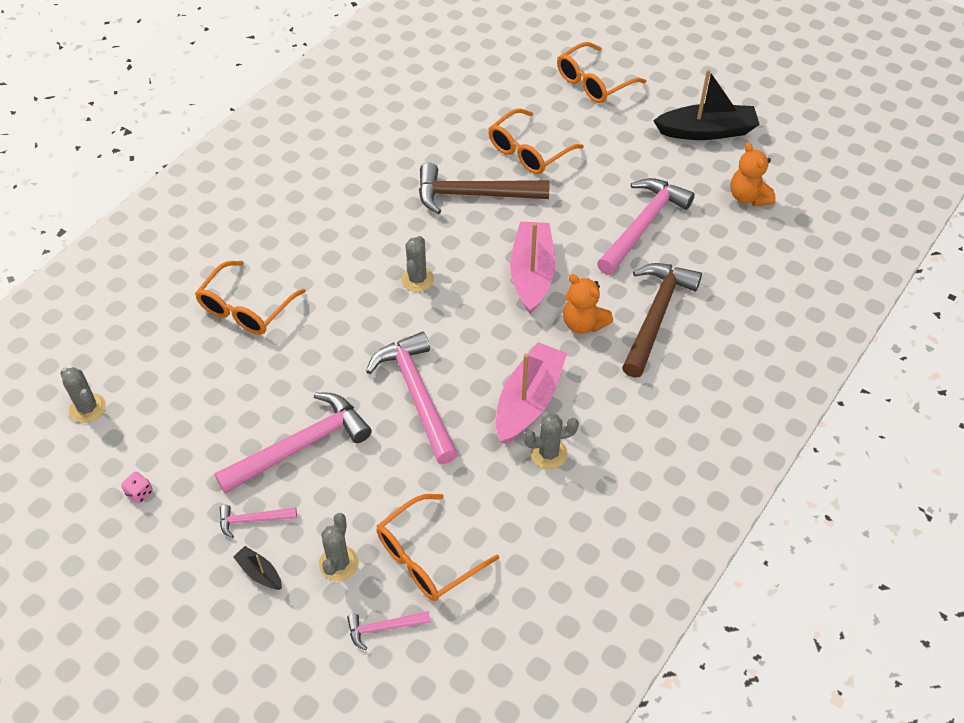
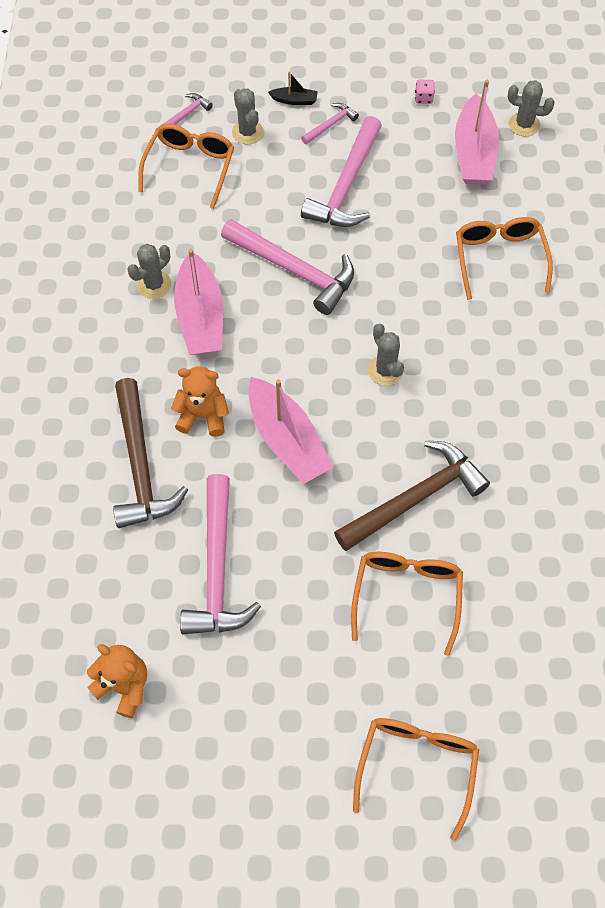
camera: 145 degrees right, 10 degrees up
(161, 408) = (474, 153): none -> pink boat
(706, 131) = (227, 769): black boat -> none

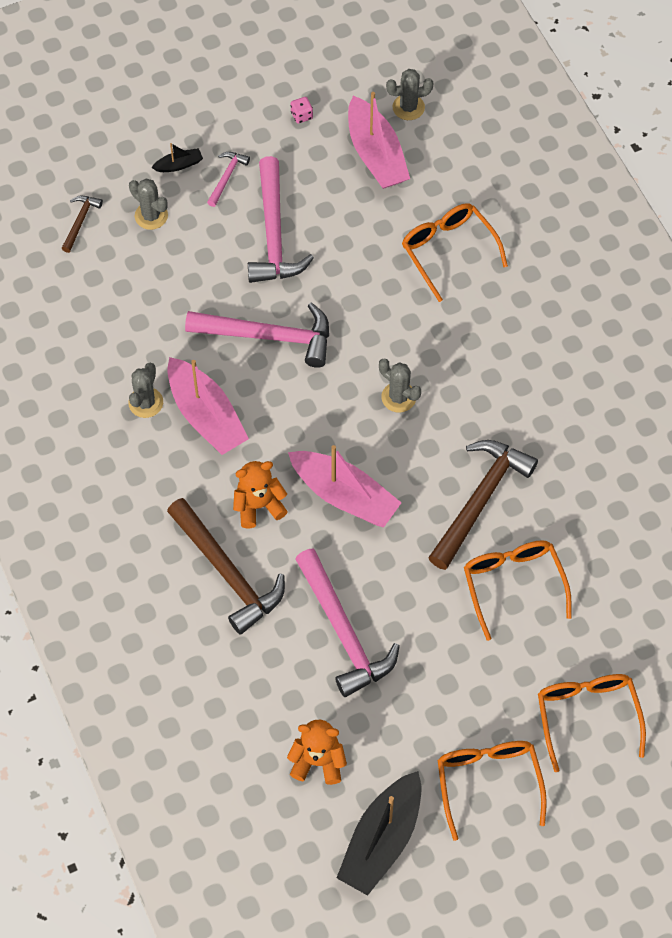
camera: 25 degrees left, 0 degrees up
(142, 798) = (381, 840): none -> black boat
(185, 115) = (80, 221): pink hammer -> brown hammer
(190, 167) = (115, 273): orange glasses -> orange glasses (488, 782)

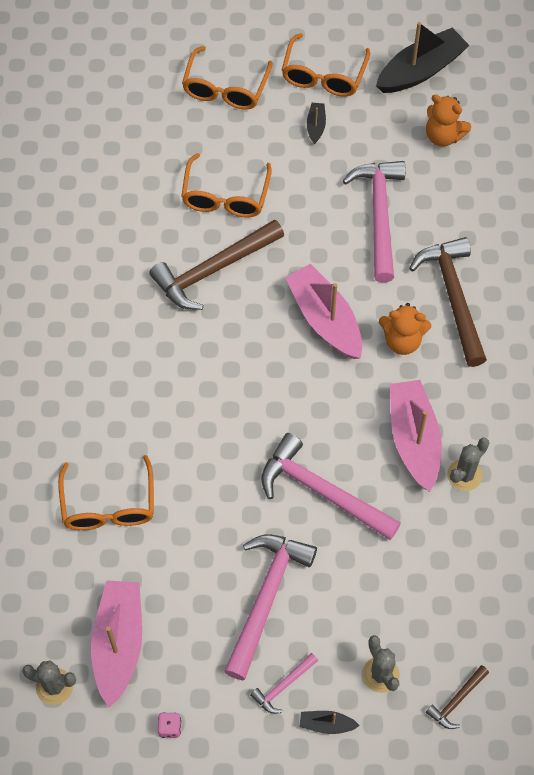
camera: 155 degrees left, 0 degrees up
(398, 397) = (233, 384): grey cactus -> none
(463, 711) = (316, 126): none -> black boat

